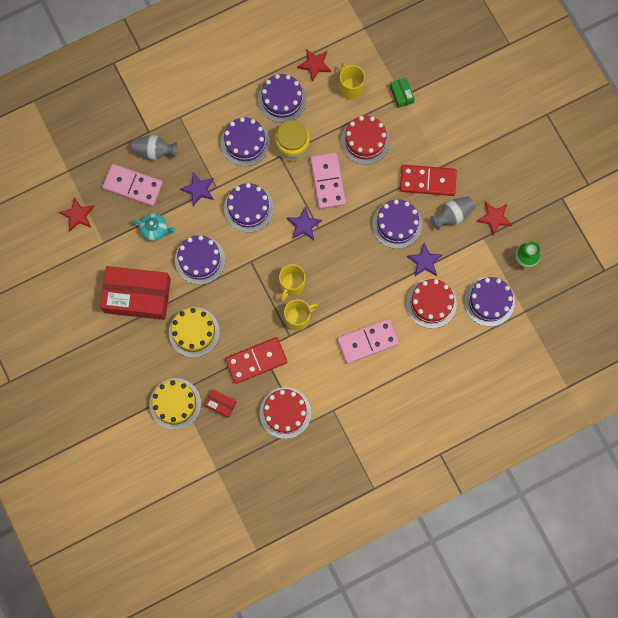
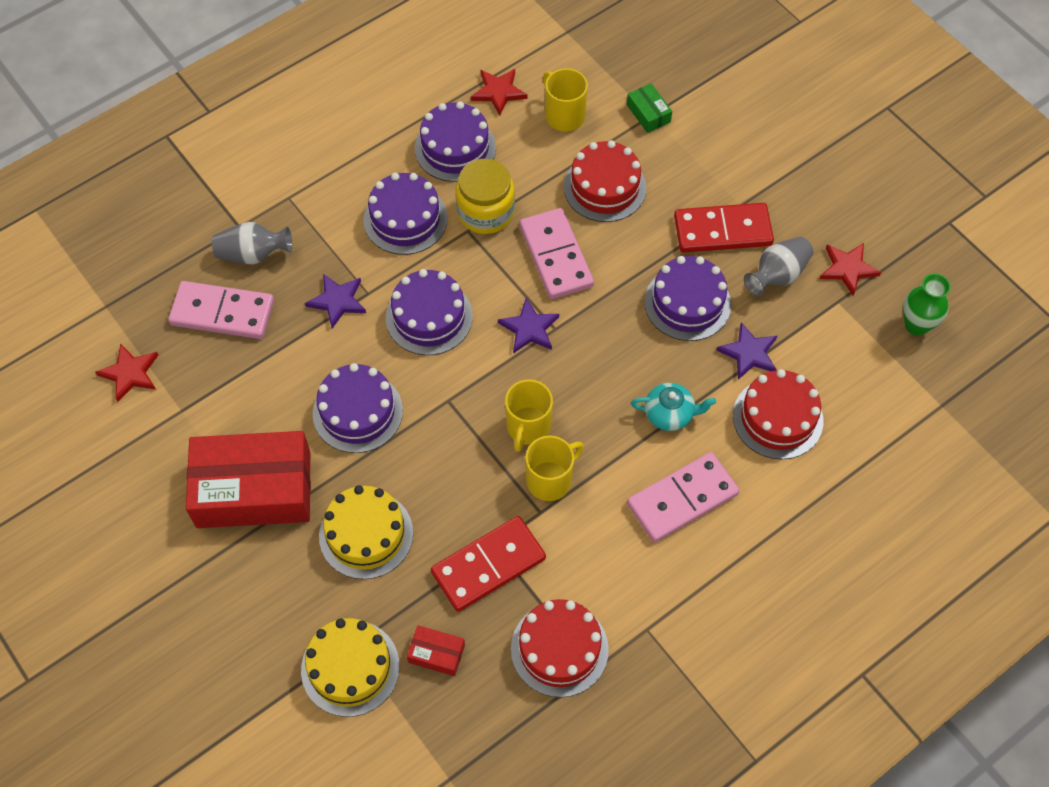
camera: 10 degrees left, 15 degrees down
(155, 229) = (270, 375): turquoise teapot -> turquoise teapot (670, 414)
(489, 301) = (876, 399): purple cake -> none

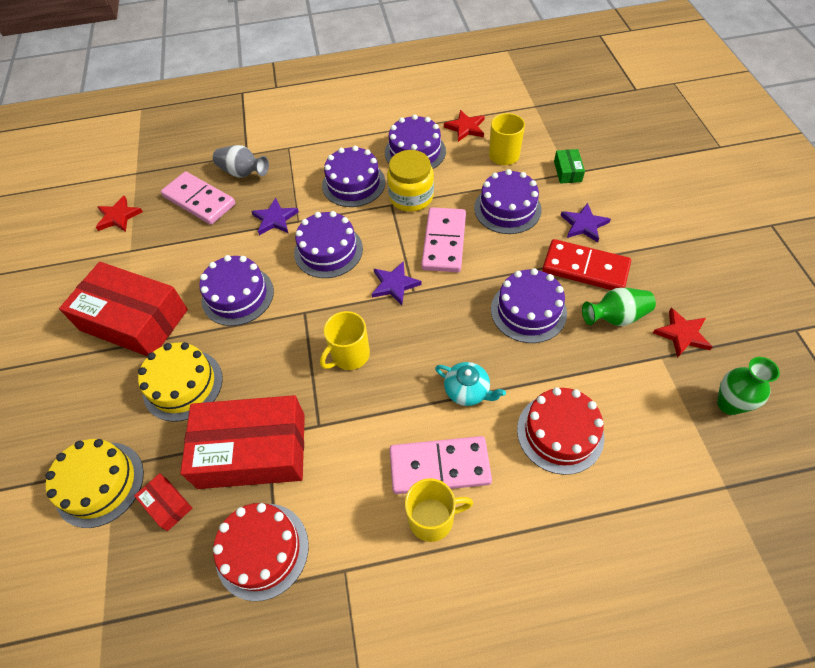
camera: 30 degrees right, 5 degrees down
(488, 566) = (252, 450): red domino -> red box
(550, 480) = (341, 403): yellow mug -> yellow mug (432, 518)
(605, 187) = (507, 209): red cake -> purple cake
(749, 353) = (561, 369): purple star -> purple star (584, 224)
(777, 275) = (616, 317): grey vase -> green vase

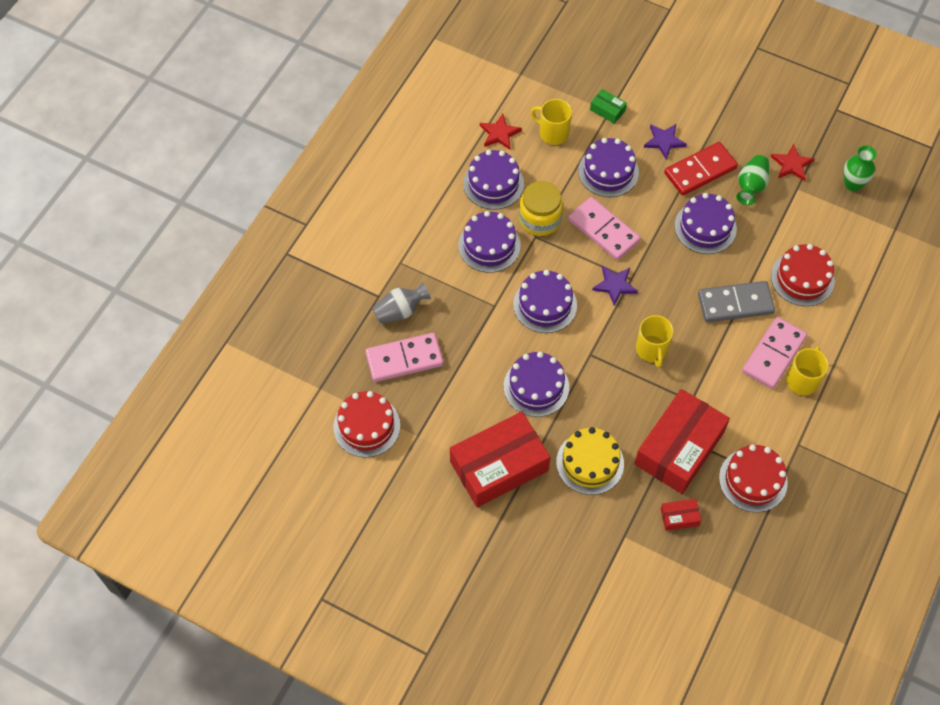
camera: 55 degrees left, 5 degrees up
(100, 484) = (631, 550): yellow cake -> none
(118, 216) = (367, 426): red star -> red cake
(275, 219) = (477, 319): purple star -> none
(467, 391) = (735, 304): turquoise teapot -> grey domino

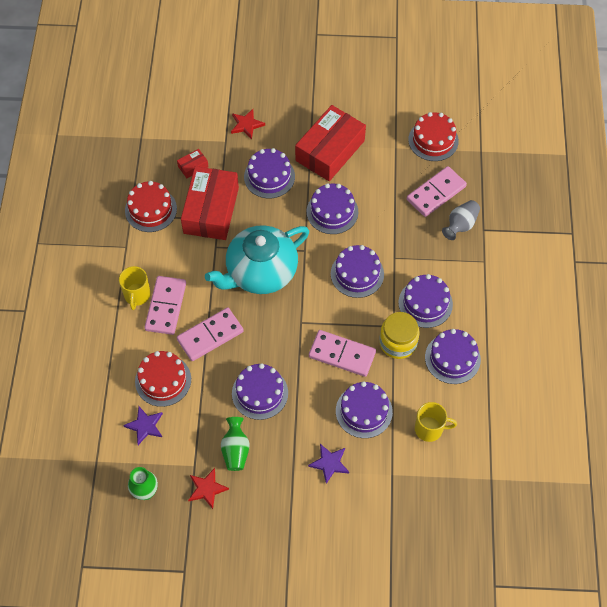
camera: 155 degrees right, 0 degrees up
(499, 134) = (474, 408): red star -> red star (246, 125)
(590, 463) = (269, 176): yellow cake -> purple cake
(607, 110) = (394, 474): green box -> none
(615, 285) = (311, 311): purple star -> purple star (145, 426)
(651, 350) = (260, 272): yellow mug -> turquoise teapot
(700, 171) = (285, 446): red domino -> none
(735, 304) = (210, 335): grey domino -> pink domino

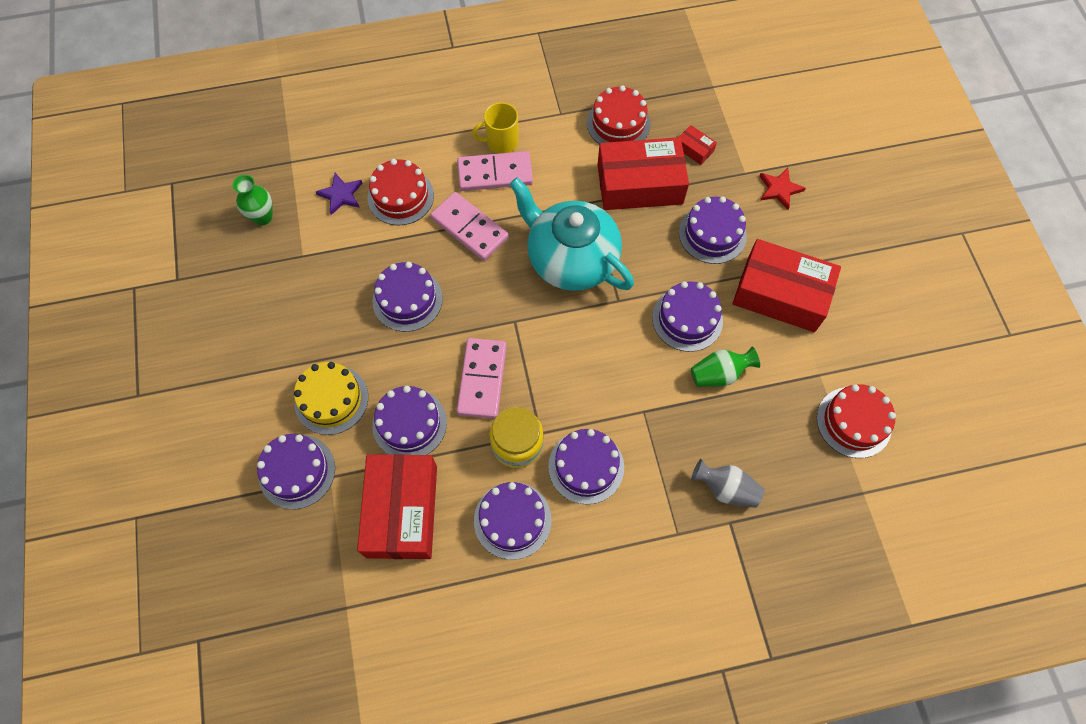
camera: 75 degrees right, 5 degrees up
(207, 489) = (276, 276): red star -> none
(235, 450) = (329, 292): green vase -> green vase (719, 374)
(329, 463) = (331, 399): purple star -> yellow cake
(357, 274) = (604, 370): purple cake -> purple cake (297, 471)
(429, 429) = (402, 511): yellow mug -> red box
(436, 193) = (766, 444): pink domino -> none

